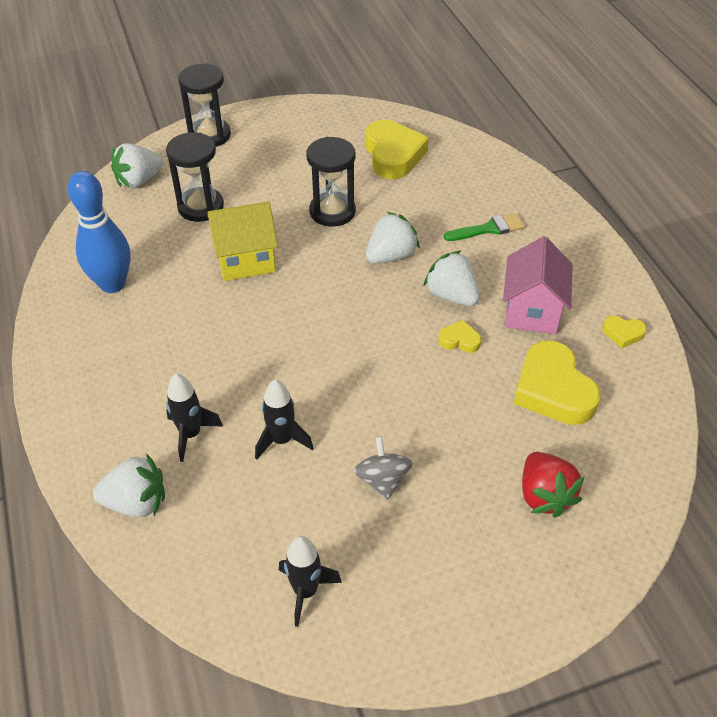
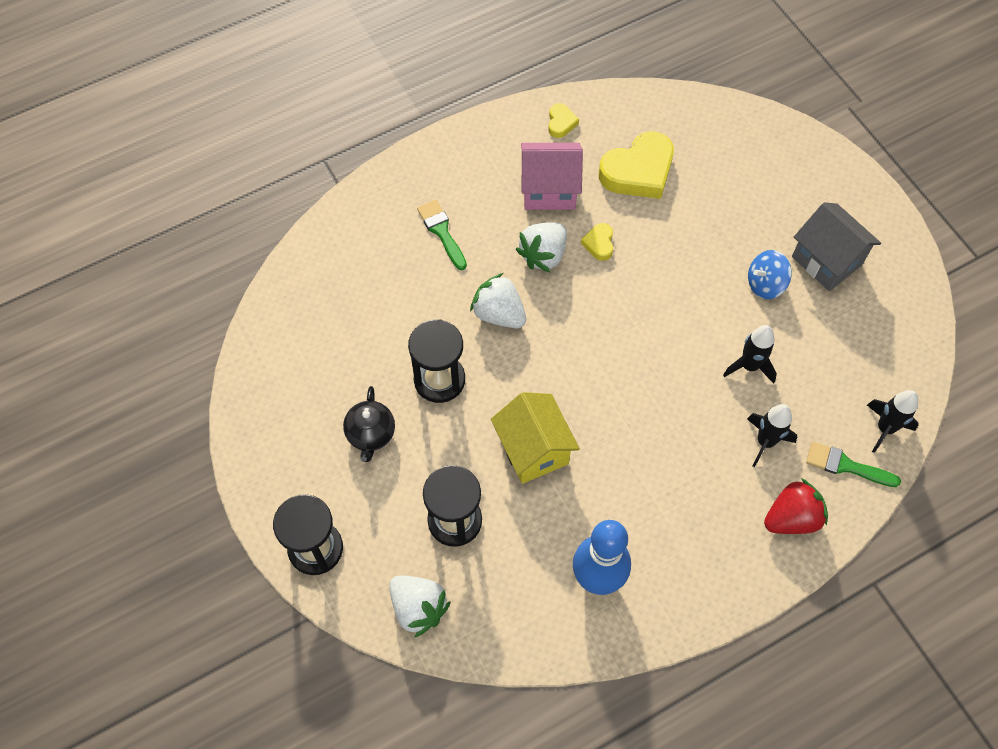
camera: 100 degrees left, 15 degrees up
(136, 502) = (846, 466): white strawberry -> green brush
(293, 169) = (371, 434): none -> black teapot
(305, 591) = (879, 321): black rocket -> black rocket (885, 428)
(382, 480) = (765, 284): grey spinning top -> blue spinning top
(393, 155) = (330, 334): yellow heart -> none
(403, 554) = (826, 261): none -> grey house
(544, 495) = (745, 174): red strawberry -> red strawberry (791, 518)

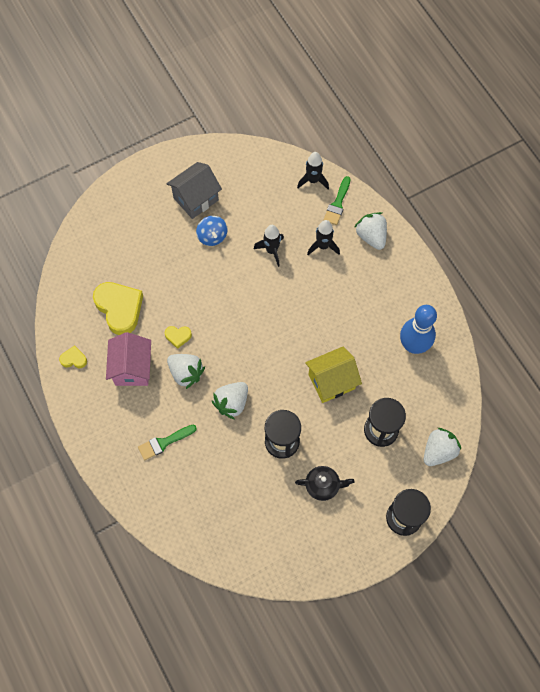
camera: 90 degrees left, 5 degrees up
(791, 518) = (371, 236): red strawberry -> white strawberry

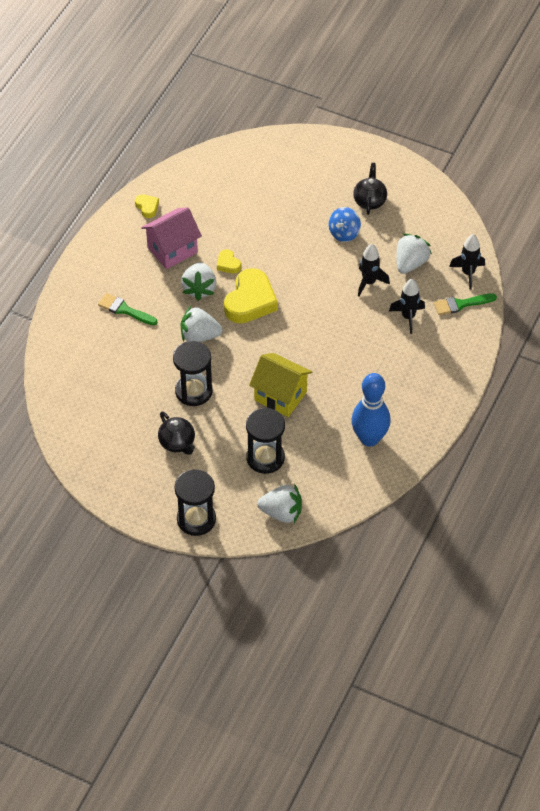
camera: 55 degrees right, 15 degrees down
(119, 308) = (219, 210): yellow heart -> yellow heart (250, 301)
(196, 199) = (369, 201): grey house -> black teapot
(371, 236) = (451, 347): white strawberry -> white strawberry (410, 263)

